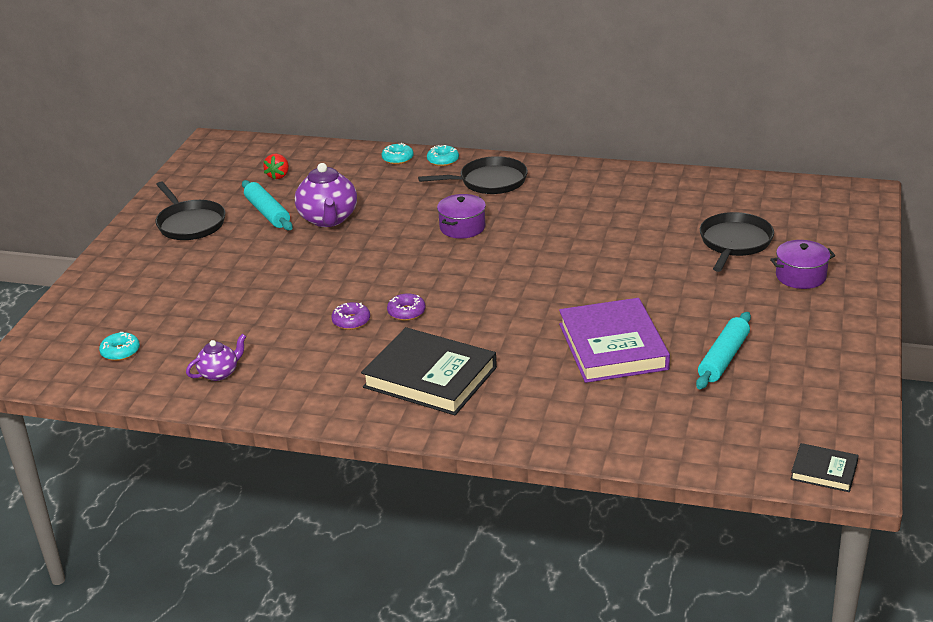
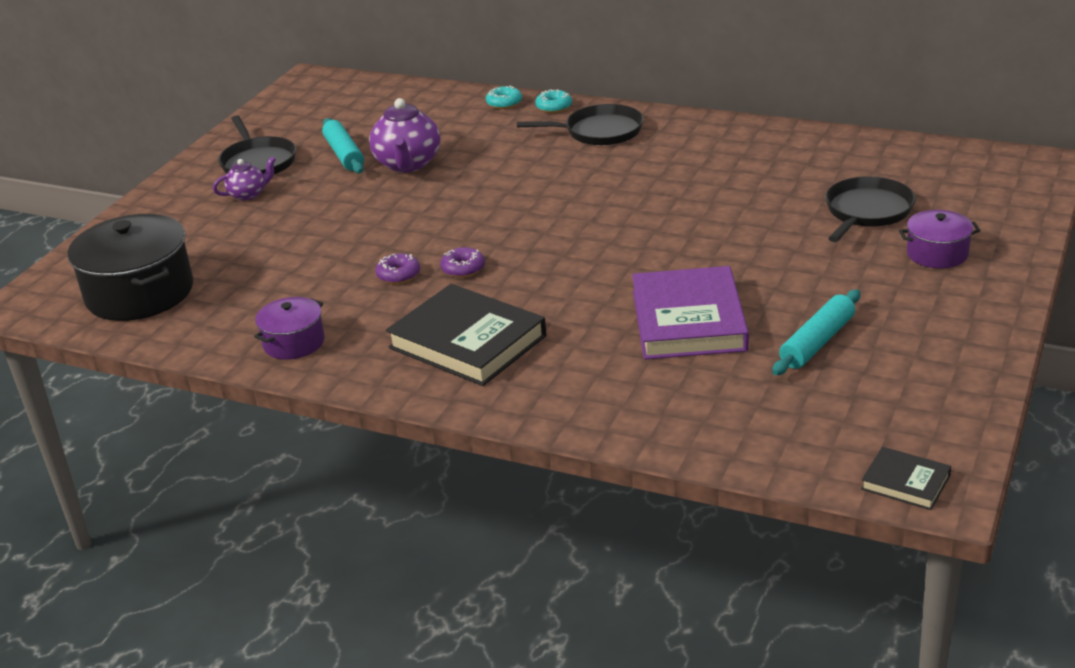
camera: 10 degrees right, 0 degrees up
(120, 352) = (140, 293): turquoise donut -> black pot
(219, 373) = (237, 322): purple teapot -> purple teapot (248, 194)
(278, 176) = (368, 116): red strawberry -> none
(462, 227) = (554, 180): purple pot -> purple pot (294, 343)

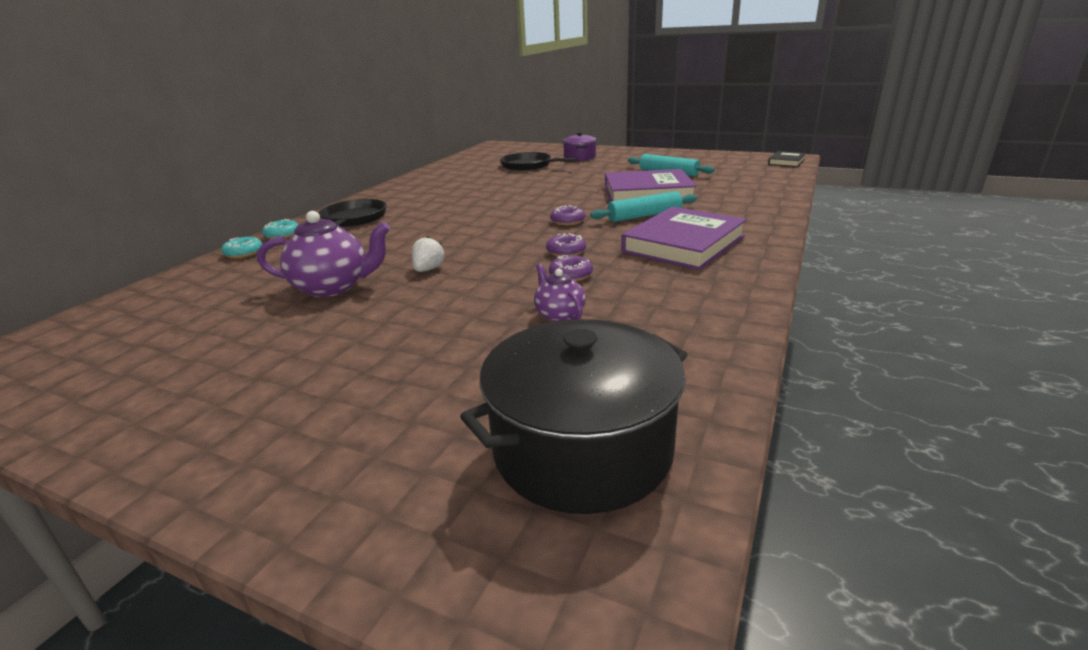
camera: 90 degrees left, 5 degrees down
(248, 194) = (314, 385): purple teapot -> purple teapot (559, 315)
(258, 162) = (209, 389): black pan -> none
(294, 343) = (700, 313): purple pot -> none
(344, 154) = (263, 325): turquoise rolling pin -> turquoise rolling pin (644, 216)
(435, 200) = (428, 269): none -> white strawberry
(467, 342) = (683, 244): black book -> purple book
(567, 263) = (567, 221): none -> purple donut

